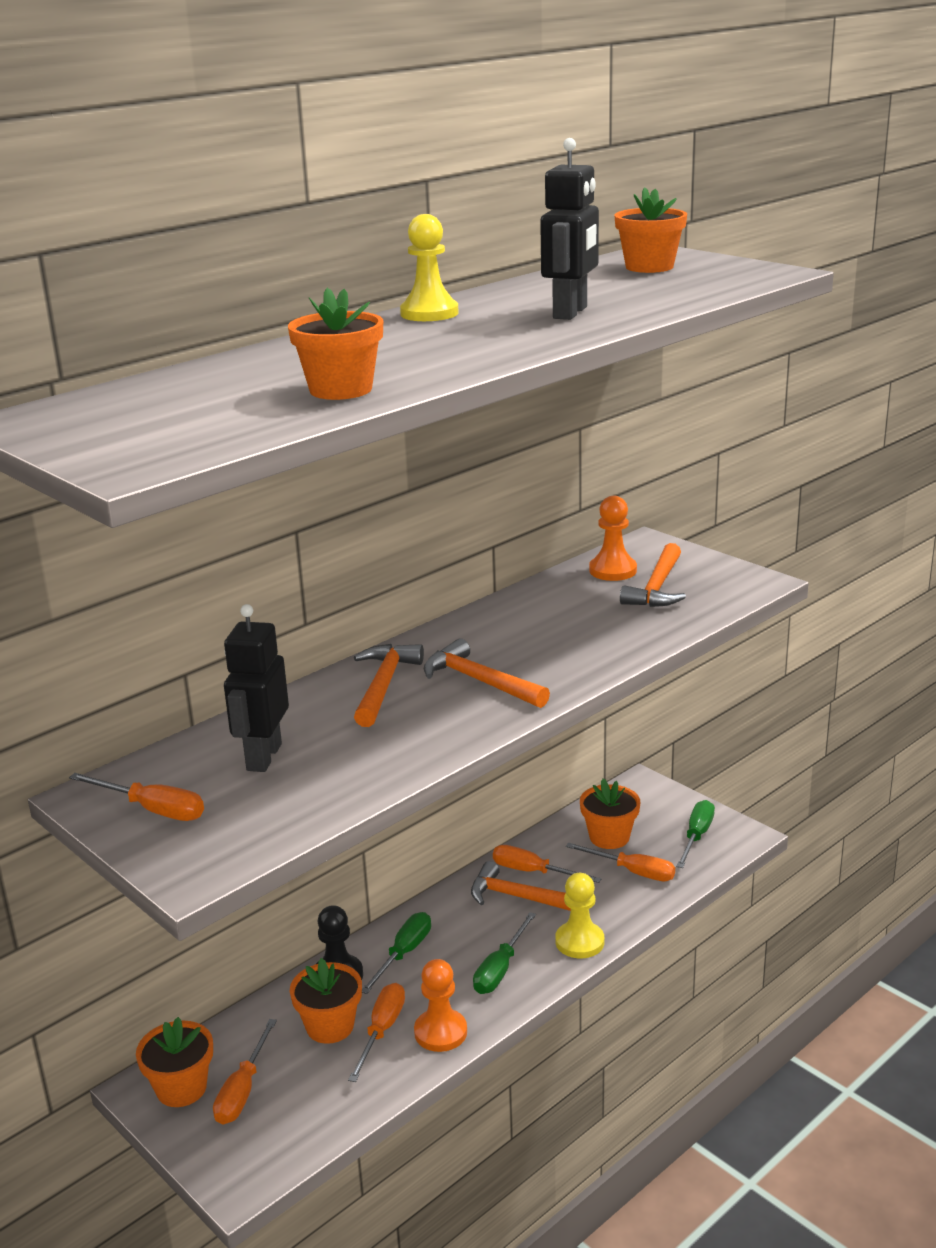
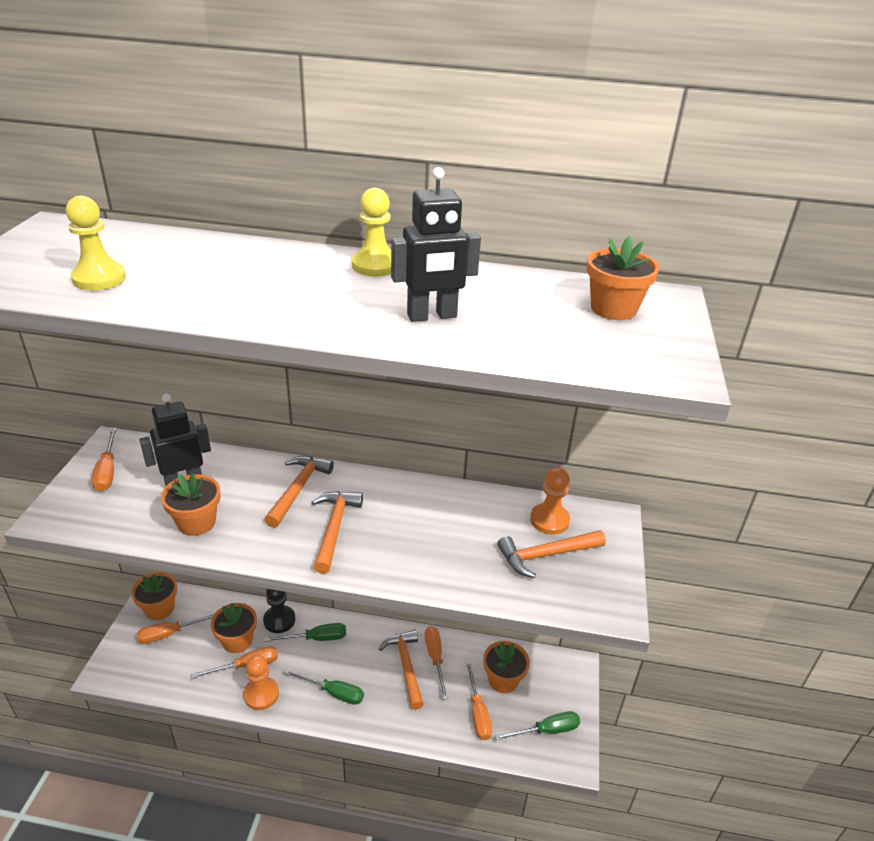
camera: 50 degrees right, 10 degrees up
(341, 390) = (159, 293): orange flower pot -> orange flower pot (196, 522)
(383, 686) = (298, 489): orange hammer -> orange hammer turned 45 degrees counterclockwise
(500, 969) = (333, 692): green screwdriver -> green screwdriver turned 150 degrees counterclockwise
(579, 942) = (386, 720): yellow pawn -> yellow pawn (99, 278)

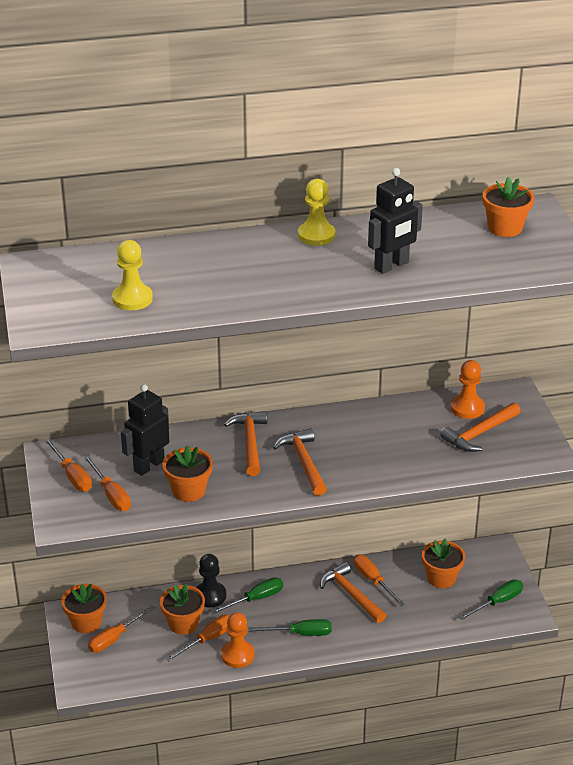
camera: 20 degrees left, 0 degrees up
(477, 712) = (434, 608): orange screwdriver -> orange screwdriver (111, 495)

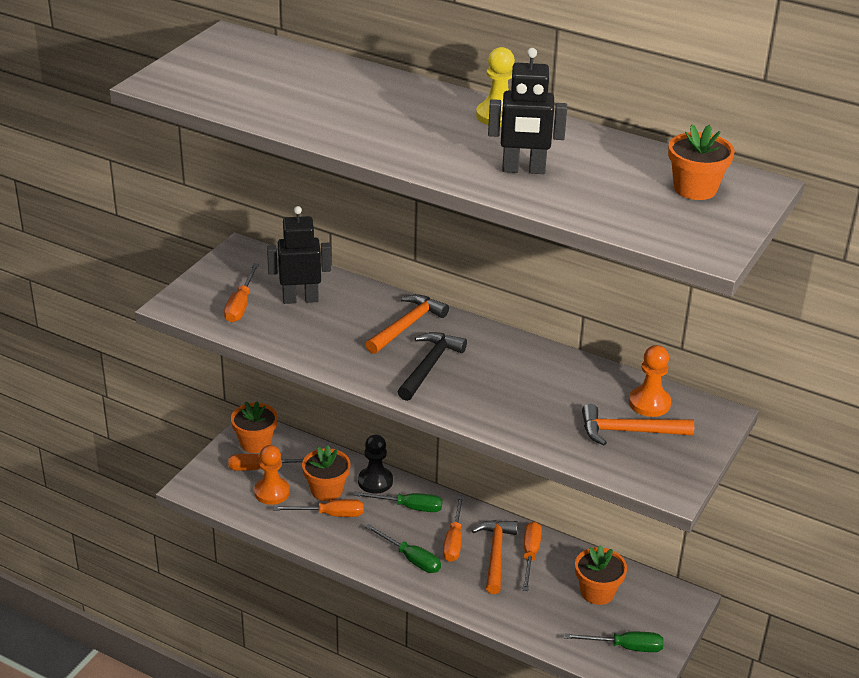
camera: 40 degrees right, 0 degrees up
(72, 476) = (232, 275): orange screwdriver -> orange screwdriver (453, 541)
(132, 299) = (259, 95): yellow pawn -> none
(189, 491) = (303, 335): orange flower pot -> none
(237, 655) = (338, 542): orange pawn -> orange pawn (272, 492)
(304, 462) = (429, 366): orange hammer -> black hammer

